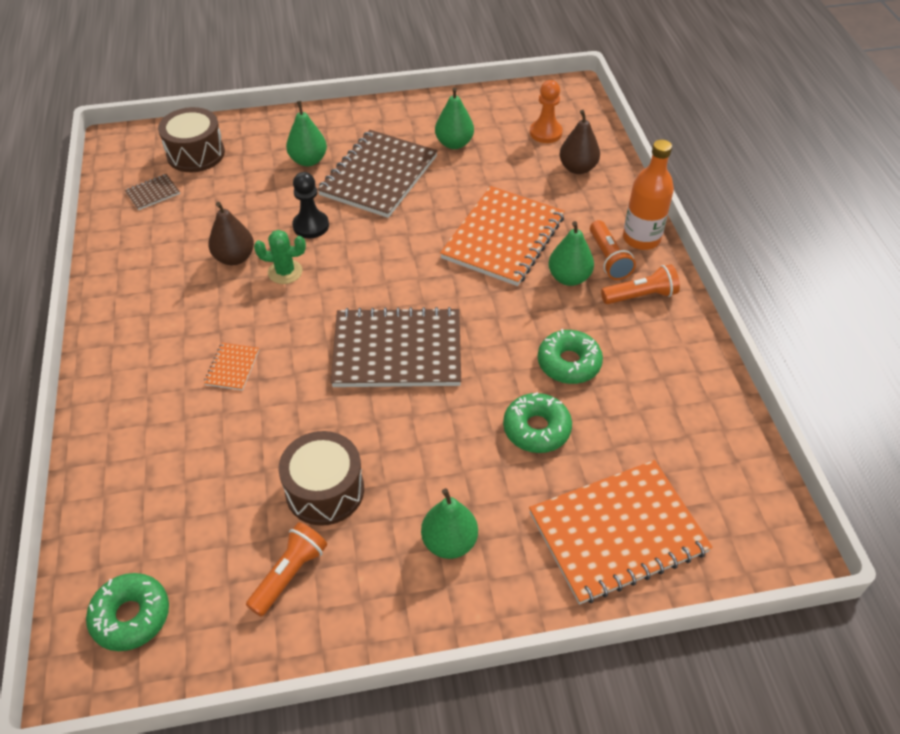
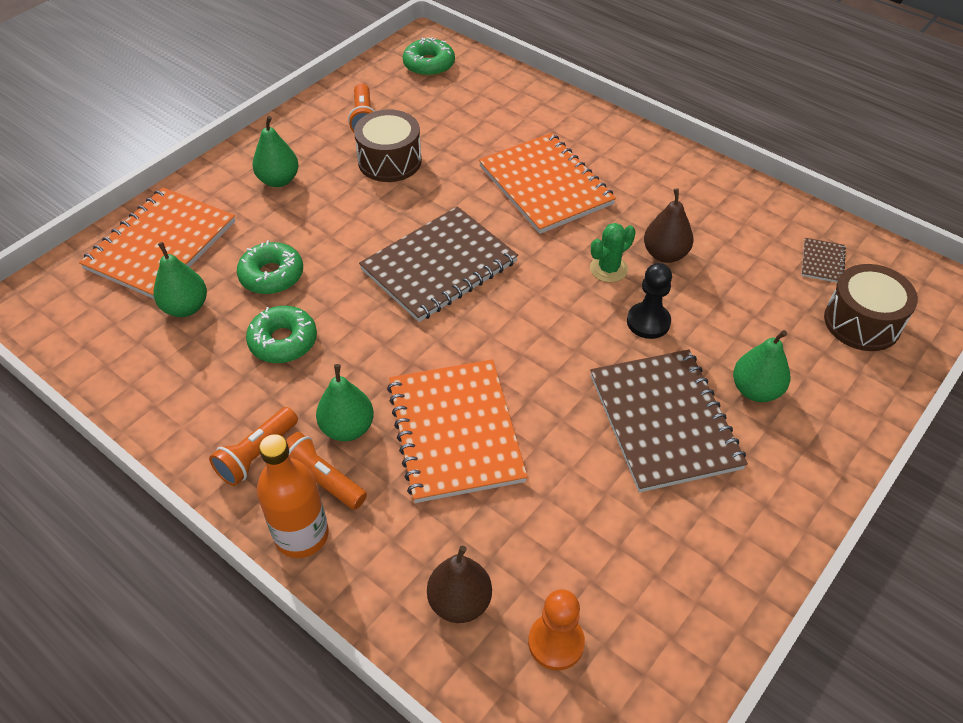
camera: 140 degrees right, 0 degrees up
(232, 367) = (545, 185): orange notebook -> orange notebook, size x2.40
(454, 143) = (644, 531): green pear -> green pear (186, 307)

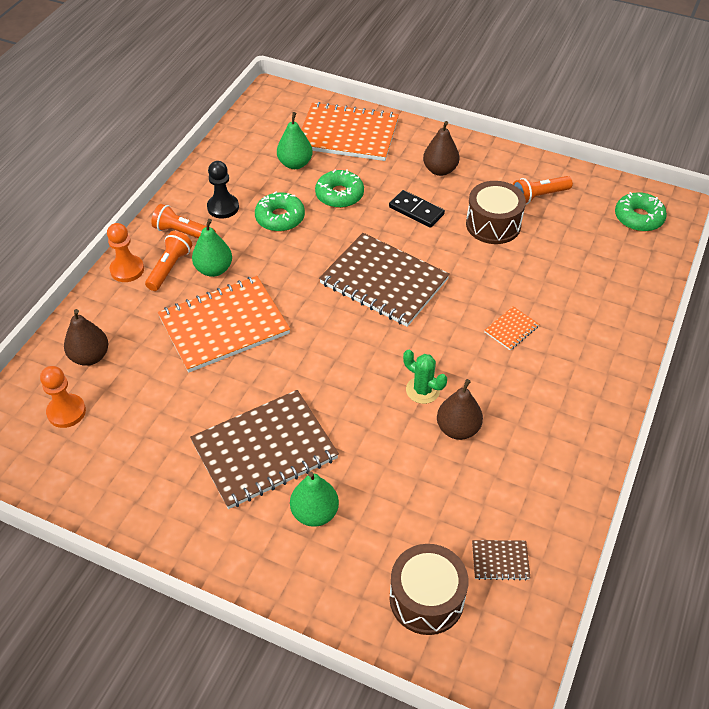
camera: 75 degrees right, 0 degrees up
(279, 180) = (440, 170): green pear -> brown pear
(302, 535) = (127, 270): orange bottle -> orange pawn
(337, 215) = (416, 211): none -> black domino
(545, 185) = (511, 329): orange notebook -> orange notebook, size x0.42
(648, 322) = (369, 426): black pawn -> black pawn (223, 207)

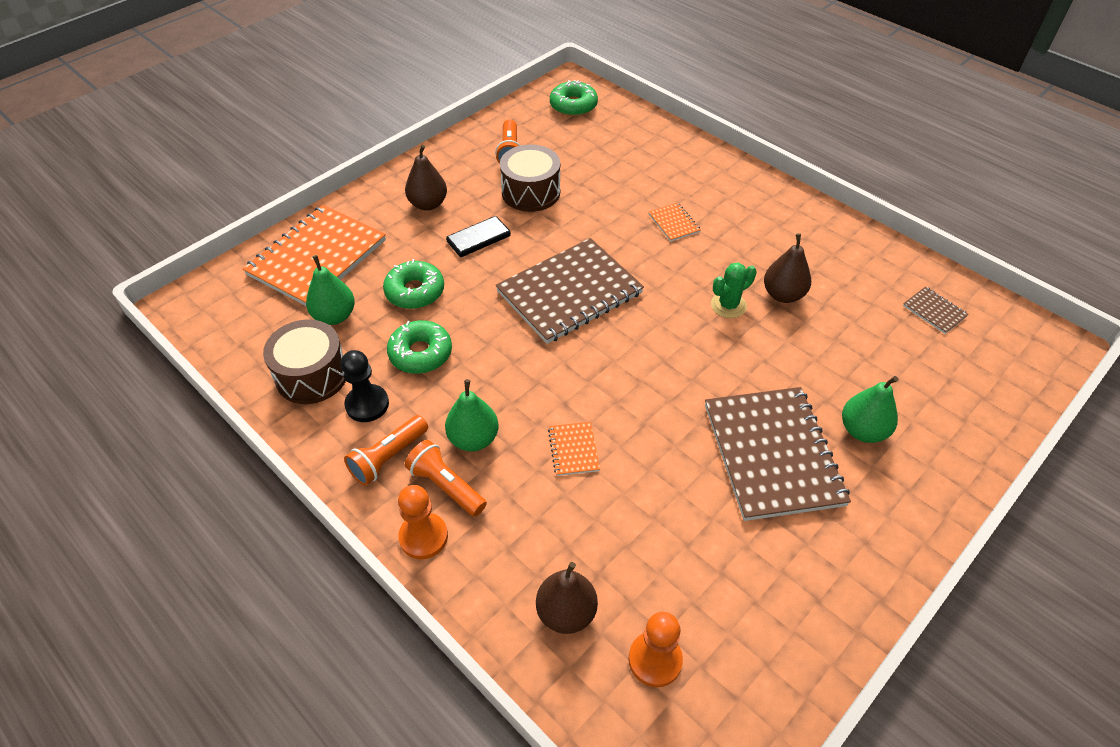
camera: 70 degrees left, 0 degrees up
(224, 326) = (573, 449): orange notebook -> orange notebook, size x0.42
(426, 598) = (970, 372): brown drum -> brown drum (312, 375)
(500, 560) = (934, 311): brown notebook -> brown notebook turned 60 degrees counterclockwise

